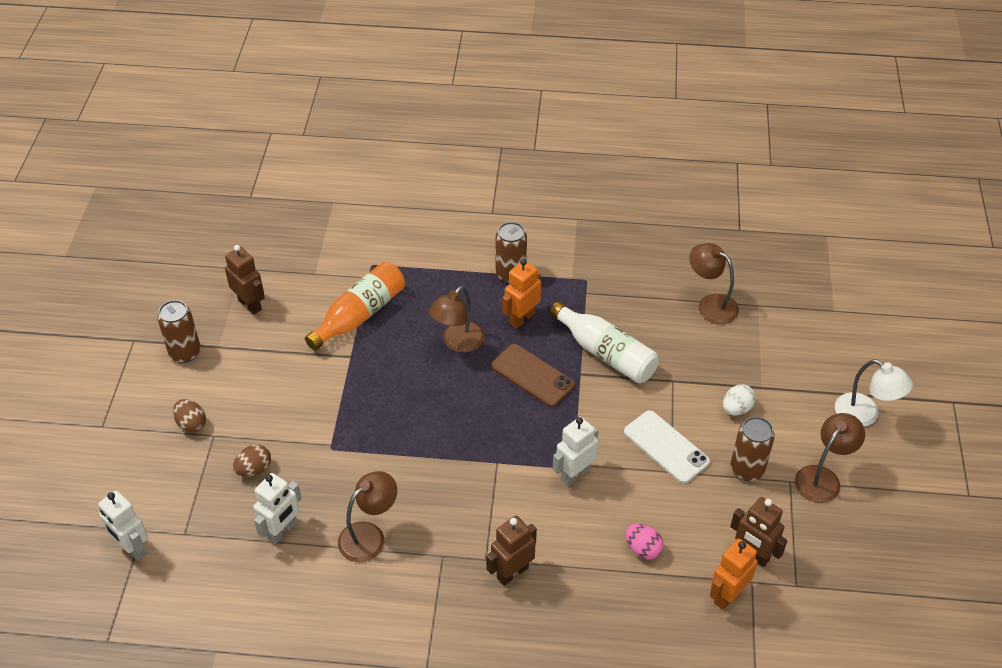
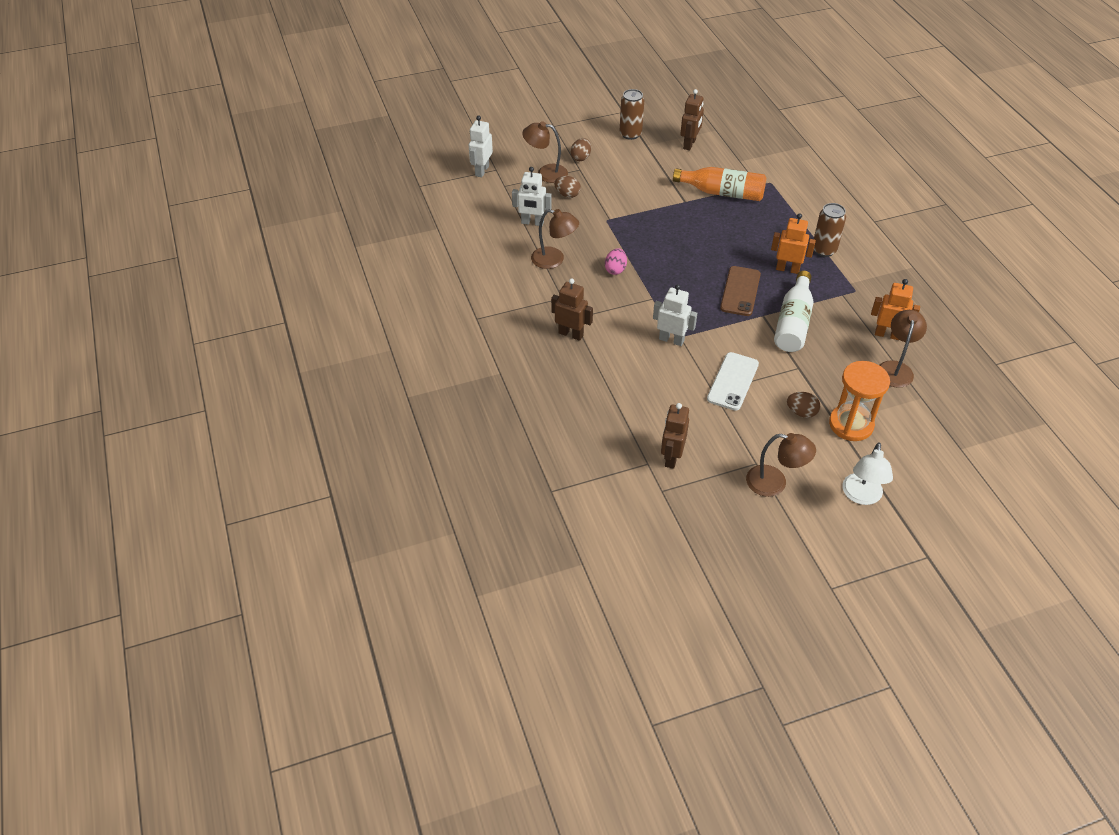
camera: 65 degrees right, 0 degrees up
(458, 343) = (738, 245): brown lamp -> brown lamp (546, 173)
(643, 549) = (634, 394): pink egg -> pink egg (615, 269)
(727, 595) = (626, 452): orange robot -> orange robot (887, 334)
(736, 409) = (801, 412): white egg -> brown egg
(747, 469) = (747, 434): brown can -> none
(770, 377) = (851, 424): none -> orange hourglass

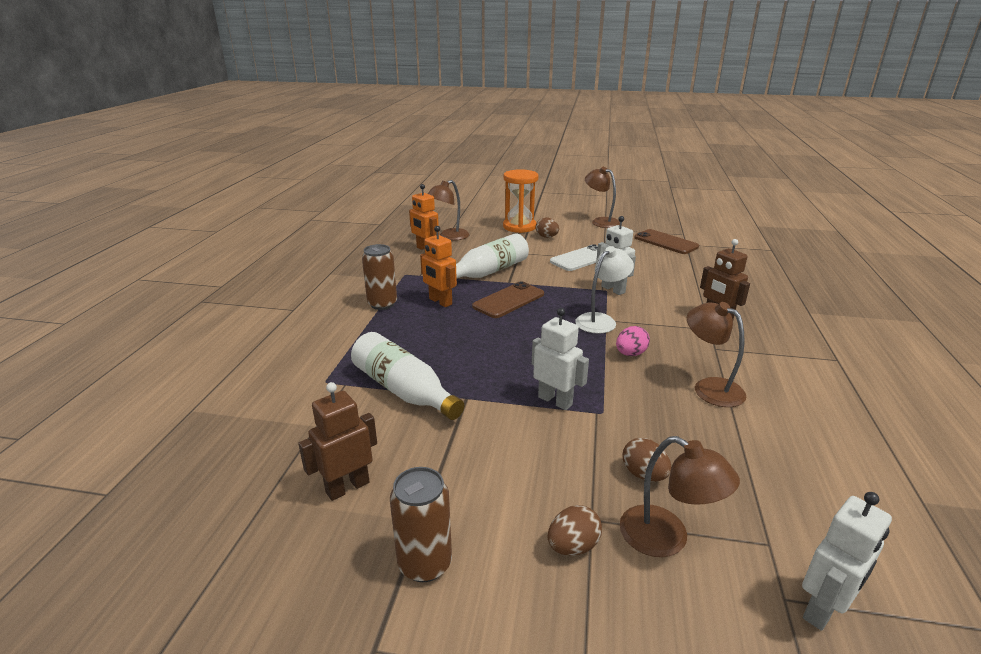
camera: 150 degrees left, 20 degrees down
(532, 222) = (728, 448): white robot -> white robot (555, 401)
(671, 457) = (665, 242): brown robot -> brown phone
(722, 193) = (404, 390): orange bottle -> white bottle
(861, 496) = (552, 209): white lamp -> white lamp (601, 320)

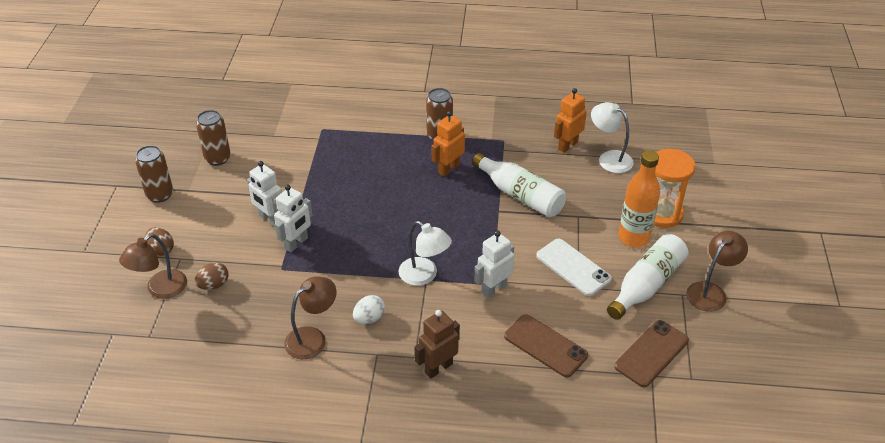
camera: 85 degrees right, 15 degrees up
(347, 487) = (217, 158): brown robot -> brown can
(404, 390) = (310, 166): white bottle -> white bottle (646, 285)
(449, 237) = (609, 158): brown lamp -> white lamp
(508, 300) = (457, 212): brown phone -> brown phone (545, 346)
(546, 237) = (633, 238): brown egg -> orange bottle
(630, 354) = (364, 292): pink egg -> none
(668, 351) = (369, 318): none -> white egg
(823, 609) = (102, 348): white robot -> white robot (270, 219)

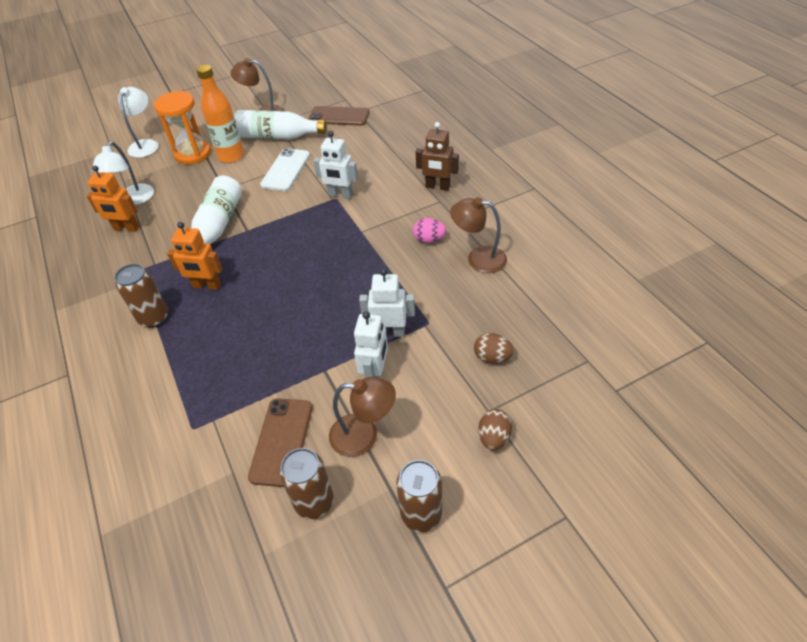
camera: 120 degrees left, 5 degrees up
(160, 289) = (537, 395): brown lamp -> brown lamp (364, 436)
(369, 318) = (429, 240): white egg -> pink egg
(424, 276) = (358, 234): white lamp -> white lamp (146, 144)
(545, 346) = (372, 154): brown phone -> brown phone (281, 441)

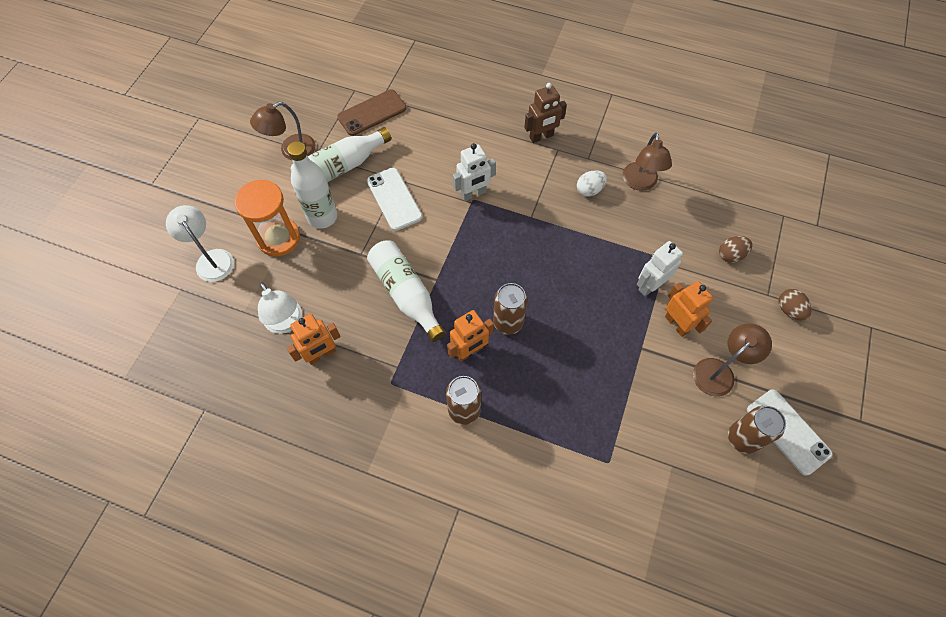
camera: 45 degrees left, 15 degrees up
(231, 156) = (322, 217): orange bottle -> white bottle
(281, 441) = (676, 419): brown phone -> none
(361, 532) = (788, 431): none -> white phone
(375, 374) = (677, 324): white robot -> orange robot
(421, 514) = (805, 391): brown can -> brown can (508, 322)
(429, 240) = (589, 190): pink egg -> white egg
(478, 258) = (640, 183): brown lamp -> brown lamp turned 60 degrees counterclockwise

